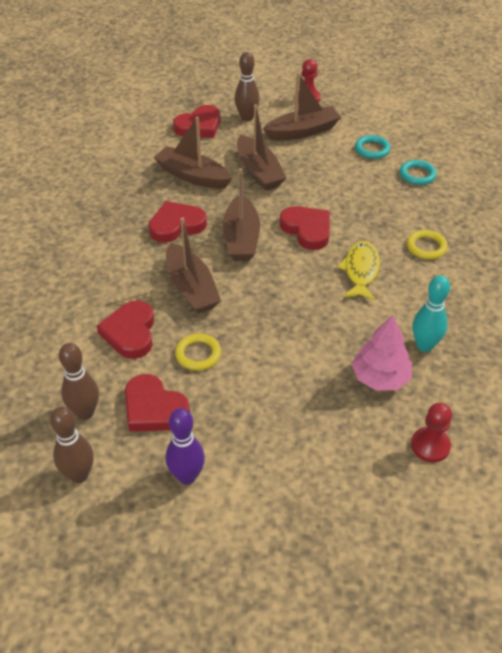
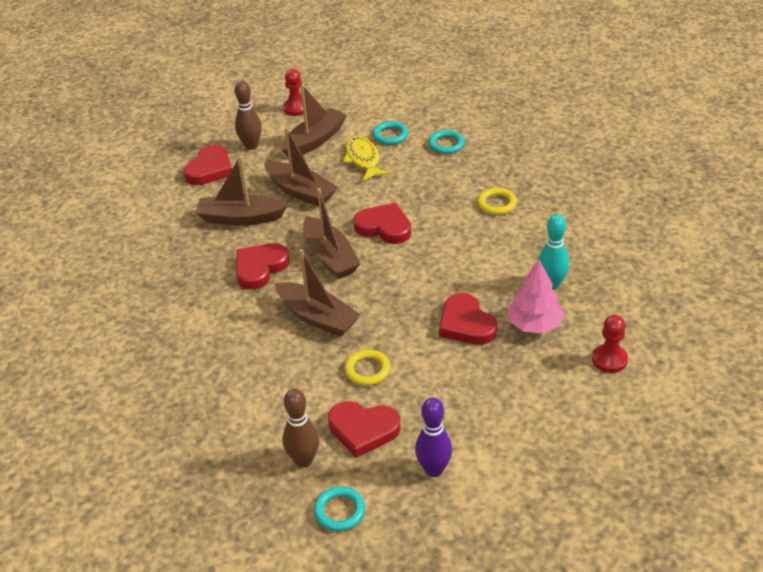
camera: 25 degrees left, 5 degrees down
(79, 475) = (339, 511): brown bowling pin -> turquoise ring
(130, 333) = (291, 377): red heart -> red heart (466, 324)
(361, 271) = (456, 244): yellow fish -> yellow fish (363, 159)

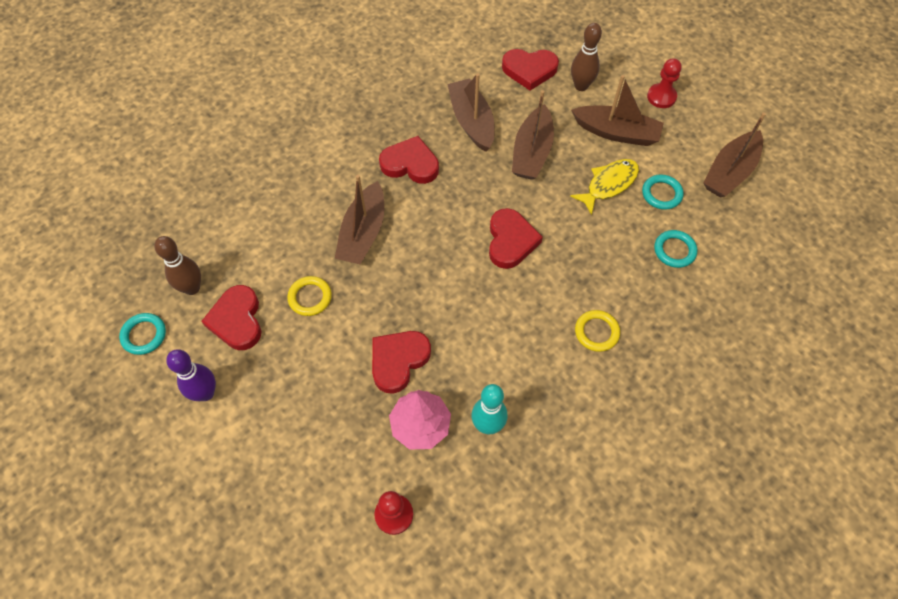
camera: 65 degrees right, 20 degrees up
(330, 257) = (448, 212): brown boat -> brown boat (730, 172)

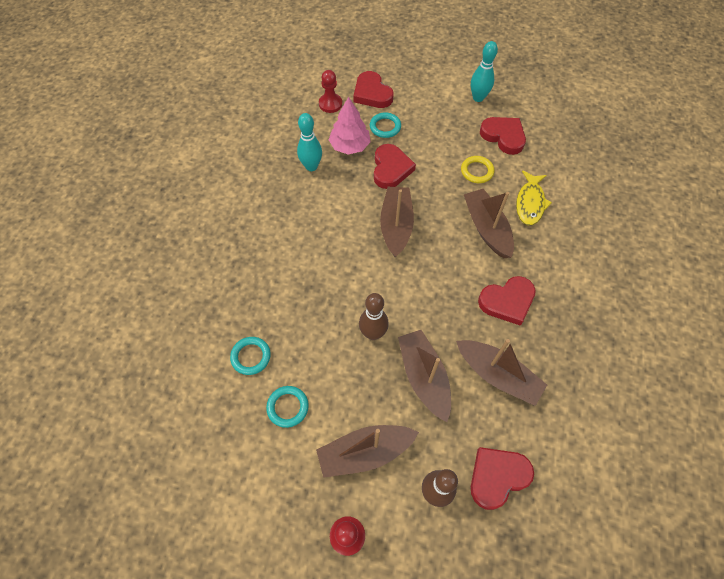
camera: 145 degrees right, 0 degrees up
(144, 335) = (542, 102): turquoise ring -> turquoise ring (385, 127)
(192, 288) = (548, 137): brown bowling pin -> brown bowling pin (373, 333)
(205, 393) = (478, 98): purple bowling pin -> turquoise bowling pin
(510, 241) = (381, 286): red heart -> red heart (372, 93)
(596, 332) = (277, 257): yellow ring -> none
(609, 184) = (338, 387): yellow fish -> yellow fish (530, 203)
(730, 172) = (235, 476): brown boat -> brown boat (396, 226)

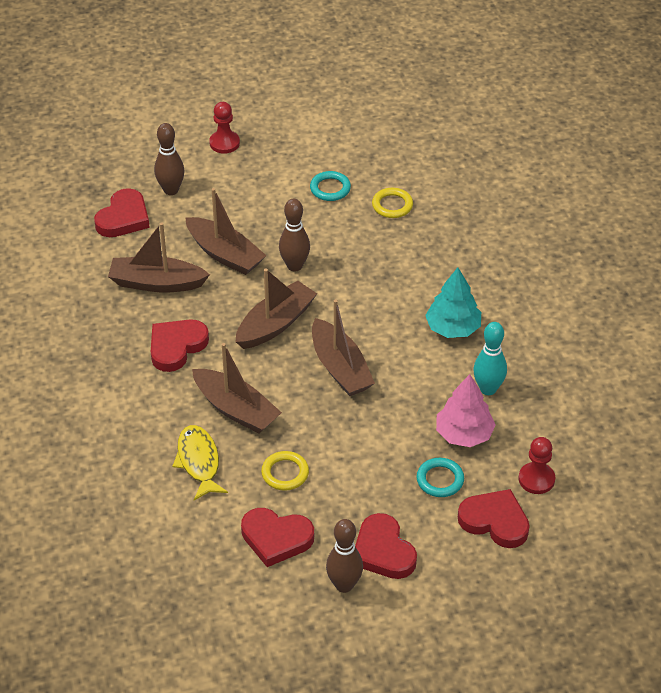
camera: 150 degrees right, 15 degrees down
(251, 356) = (392, 205): turquoise ring -> yellow ring
(297, 219) = (453, 328): none -> turquoise tree
(365, 452) = (243, 189): brown boat -> brown boat (275, 324)
(391, 169) = (392, 428): red heart -> red heart (383, 551)
(478, 98) = (344, 585): turquoise bowling pin -> brown bowling pin

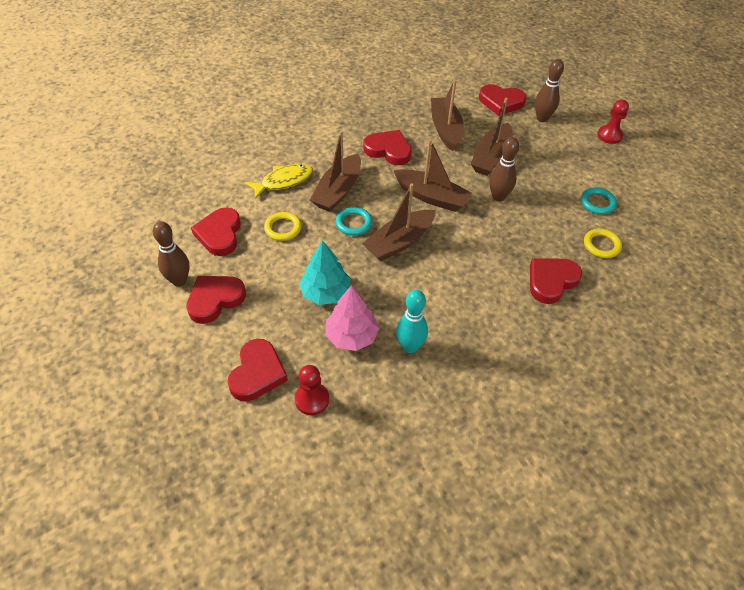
camera: 75 degrees right, 5 degrees up
(430, 258) = (551, 281): none -> red heart
(440, 480) = (296, 326): turquoise ring -> turquoise ring (353, 223)
(453, 328) = (474, 310): turquoise tree -> turquoise tree (325, 292)

